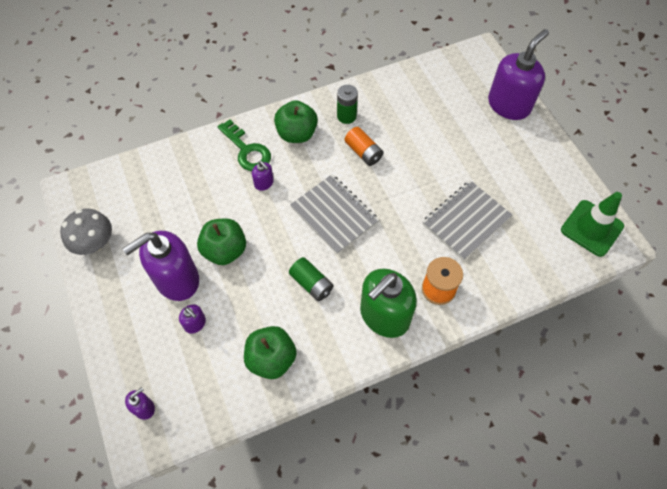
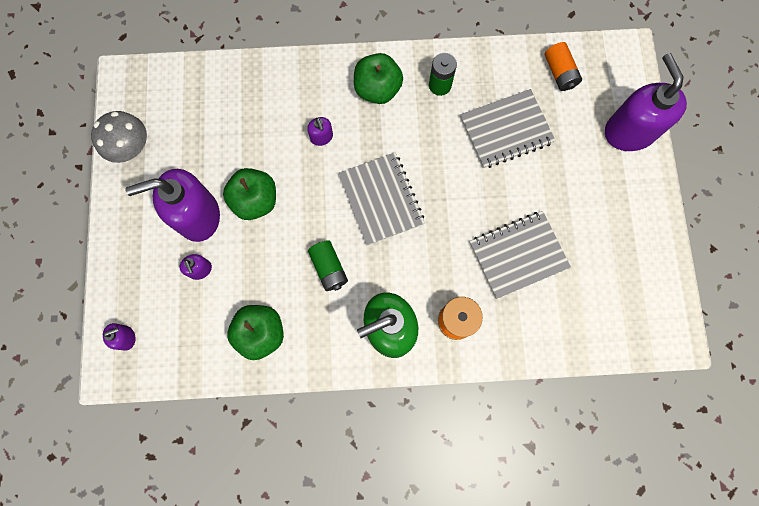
camera: 20 degrees right, 15 degrees up
(247, 150) = (317, 92): green key -> none
(363, 152) = (441, 136): orange battery -> orange battery (559, 73)
(414, 132) = (506, 130): none -> grey notebook
(509, 105) = (629, 131): purple soap dispenser -> purple soap dispenser turned 75 degrees counterclockwise
(591, 228) = (652, 312): green traffic cone -> none

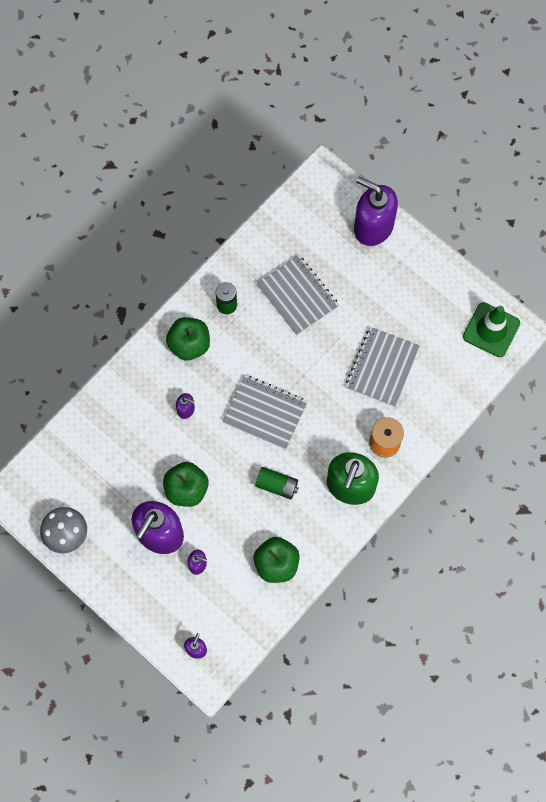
camera: 45 degrees left, 5 degrees down
(506, 130) = (298, 296): grey notebook -> grey notebook turned 60 degrees counterclockwise
(559, 73) = (294, 227): orange battery -> none
(650, 314) = (491, 330): none -> green traffic cone

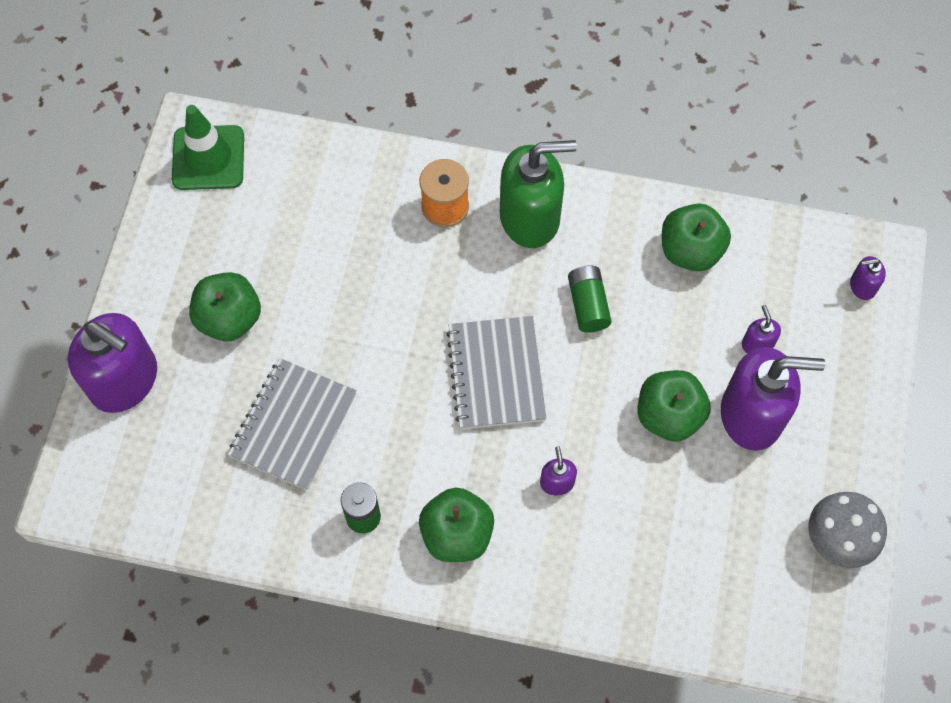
camera: 120 degrees left, 5 degrees down
(373, 226) = (125, 380): purple soap dispenser -> purple soap dispenser turned 60 degrees counterclockwise
(379, 294) = (229, 319): none -> green apple
(382, 367) = (340, 262): grey notebook -> none

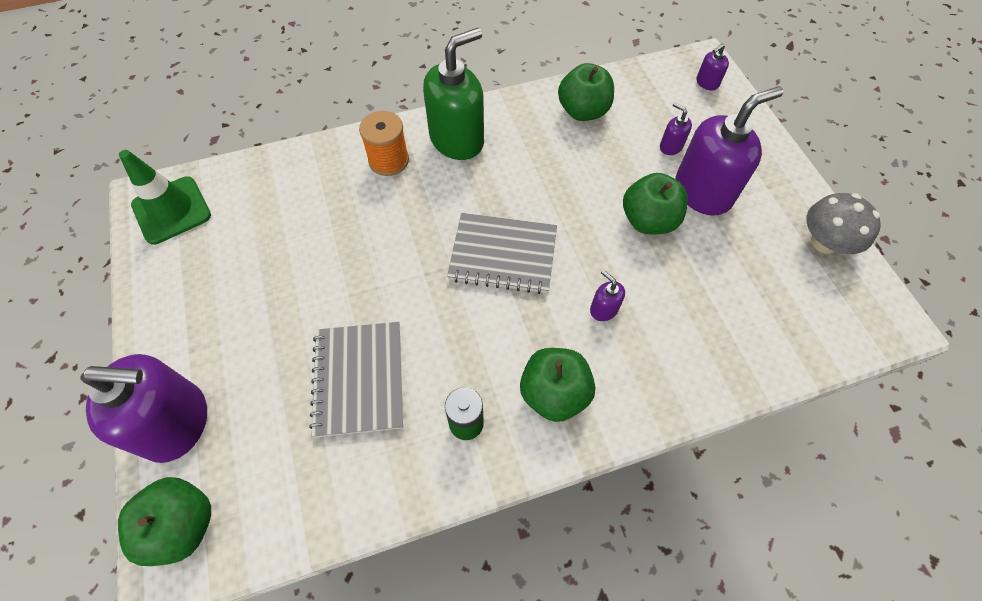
camera: 30 degrees left, 5 degrees down
(229, 319) = (253, 322): green apple -> green apple (183, 525)
(496, 374) = (503, 255): grey notebook -> grey notebook turned 45 degrees counterclockwise
(588, 305) = (538, 176): green battery -> none

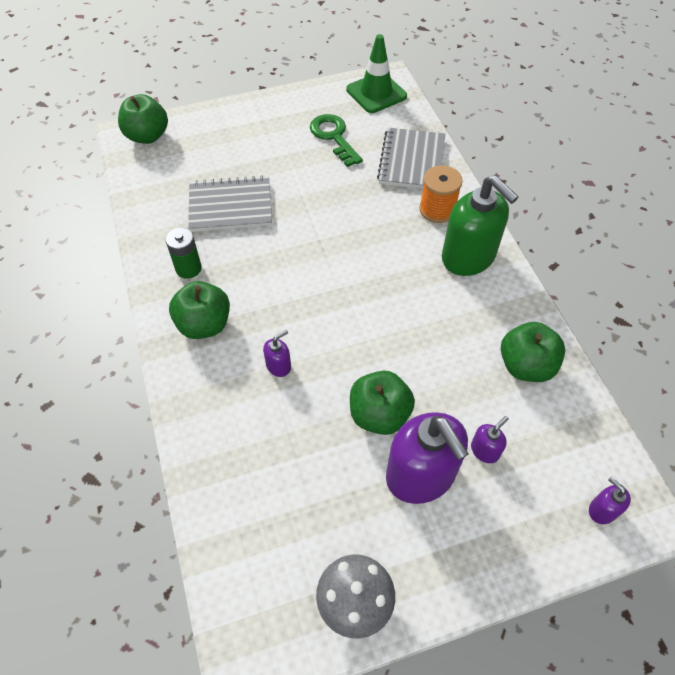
camera: 90 degrees right, 5 degrees down
(177, 423) = (211, 123): purple soap dispenser -> none
(247, 258) = (334, 137): none -> green key
(503, 255) = (337, 292): grey notebook -> grey notebook (411, 161)

